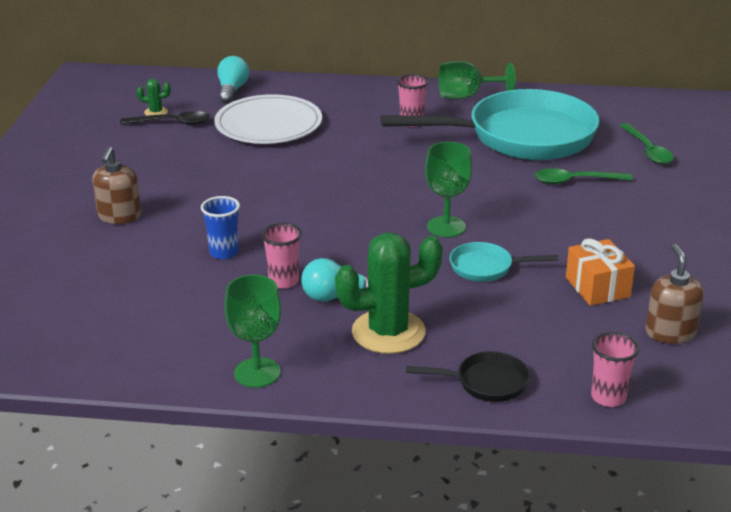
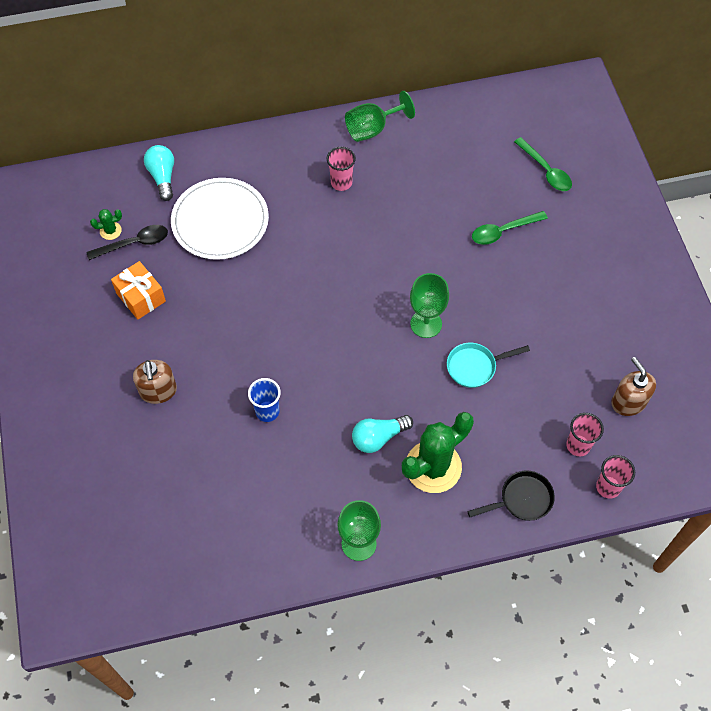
camera: 20 degrees left, 30 degrees up
(283, 281) = (330, 432): pink cup -> pink cup (578, 445)
(521, 137) = (439, 179): turquoise pan -> none
(597, 287) = (563, 365): orange gift -> orange gift (141, 297)

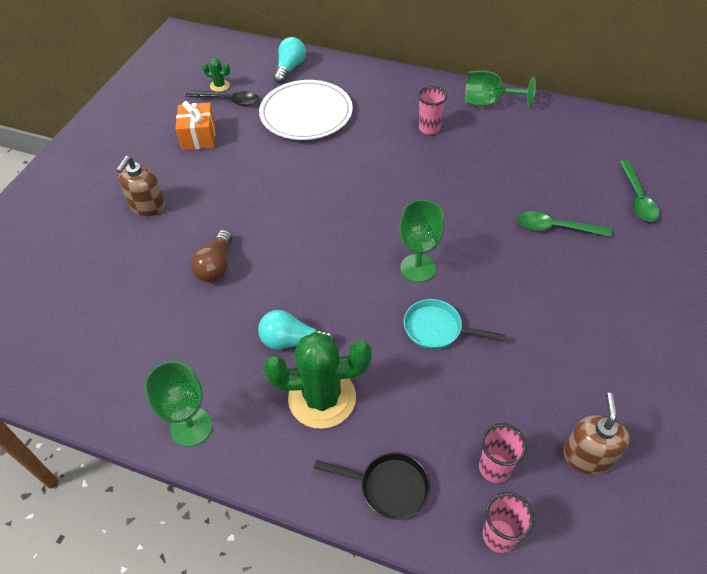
camera: 35 degrees right, 10 degrees down
(267, 411) = (216, 266): blue cup -> brown light bulb

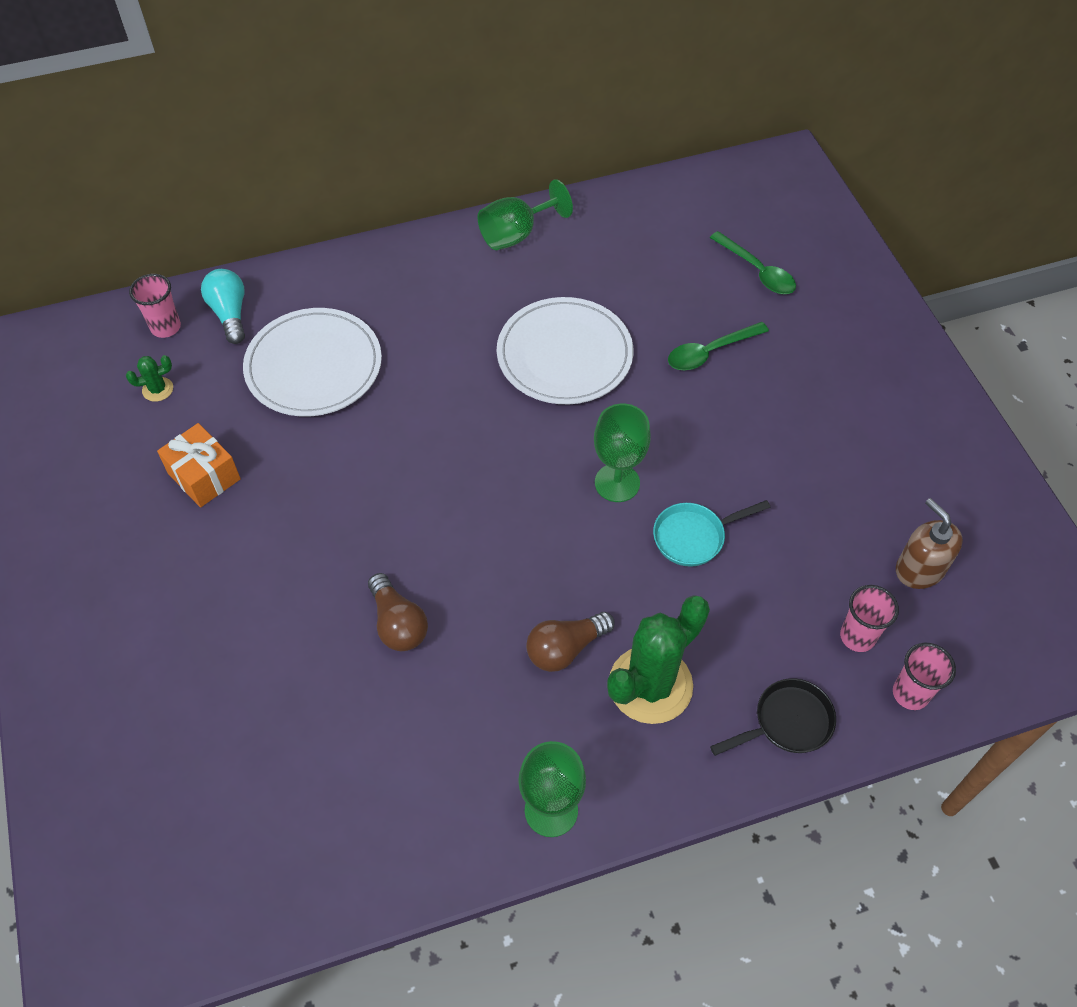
camera: 40 degrees left, 5 degrees up
(147, 206) = (234, 607): brown soap dispenser -> none
(228, 100) = (192, 404): black spoon -> none
(292, 341) = (565, 648): turquoise light bulb -> brown light bulb
(429, 128) = (480, 305): pink cup -> pink cup (166, 327)
(455, 180) = (564, 354): none -> white plate

